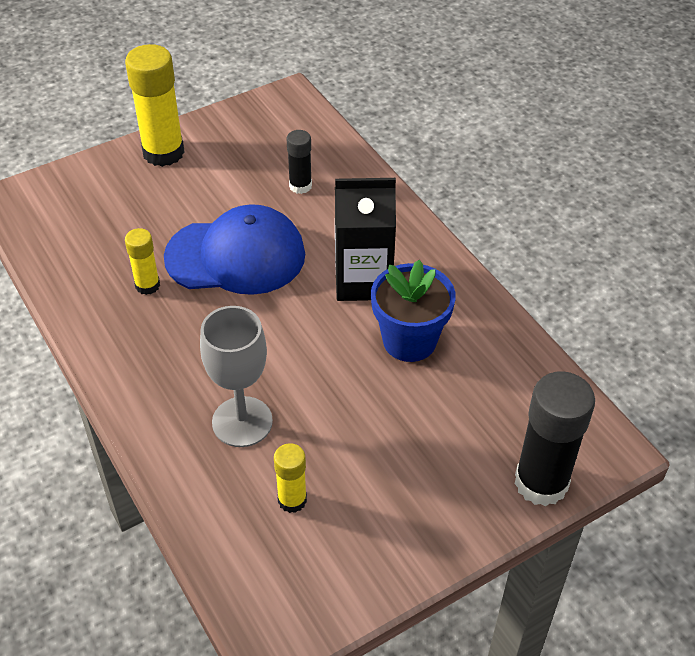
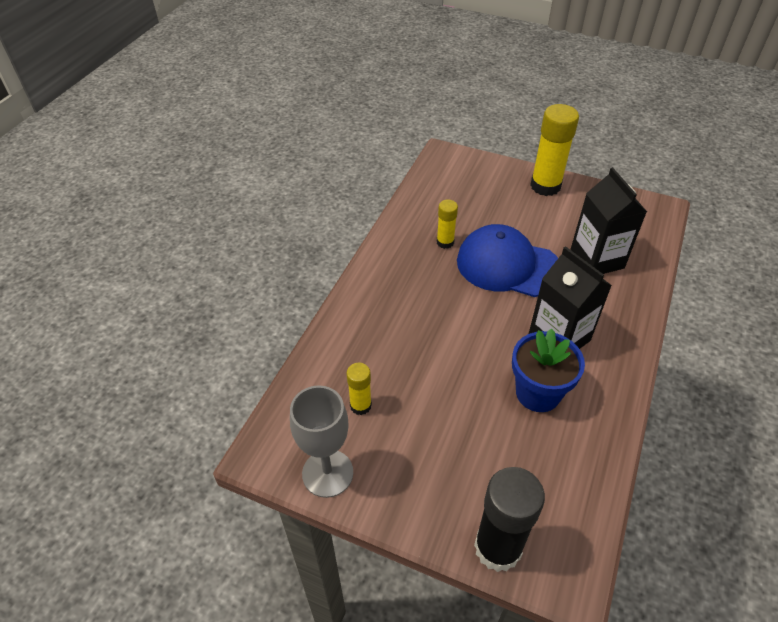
camera: 55 degrees right, 0 degrees up
(236, 256) = (508, 265): blue cap -> blue cap turned 150 degrees clockwise
(242, 422) = (393, 345): grey goblet -> grey goblet (327, 473)
(300, 186) = (596, 259): black glue stick -> black carton

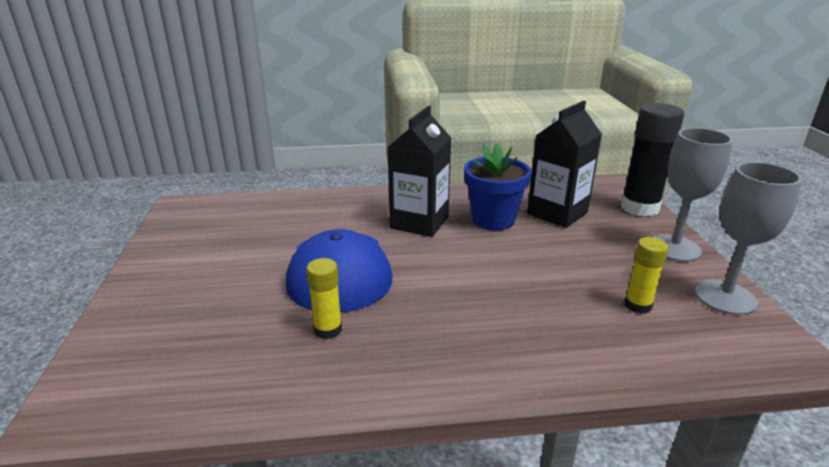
camera: 120 degrees left, 20 degrees down
(408, 504) = (674, 248): none -> grey goblet
(545, 186) = (155, 279): yellow glue stick -> none
(596, 259) = (290, 223): black carton -> black carton (557, 213)

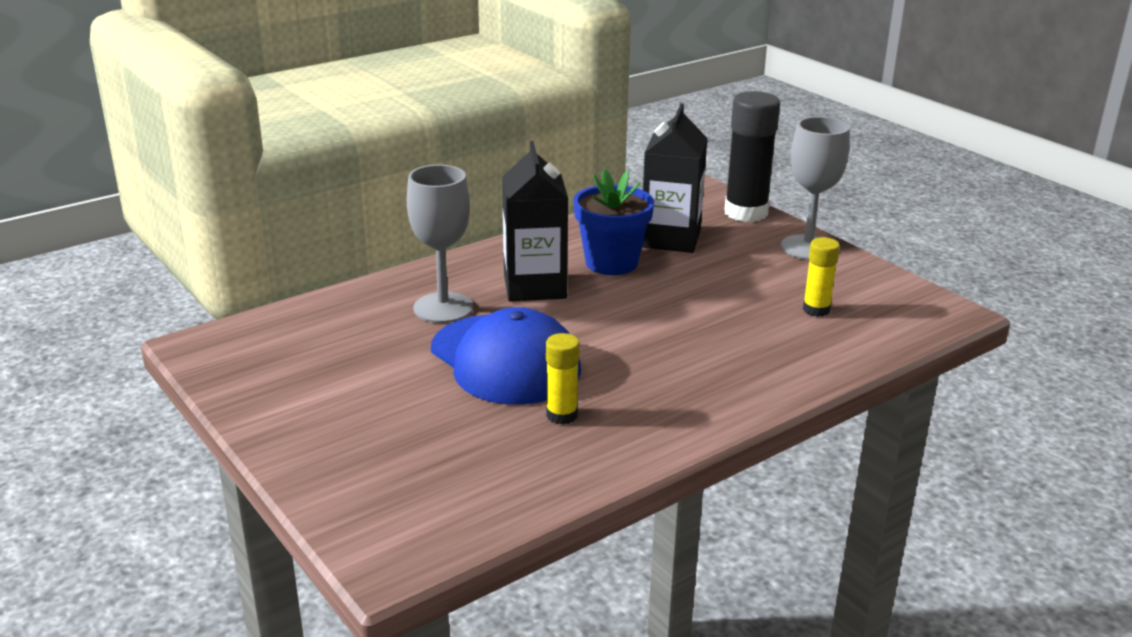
camera: 30 degrees left, 0 degrees up
(725, 297) = (879, 282): grey goblet -> grey goblet (443, 308)

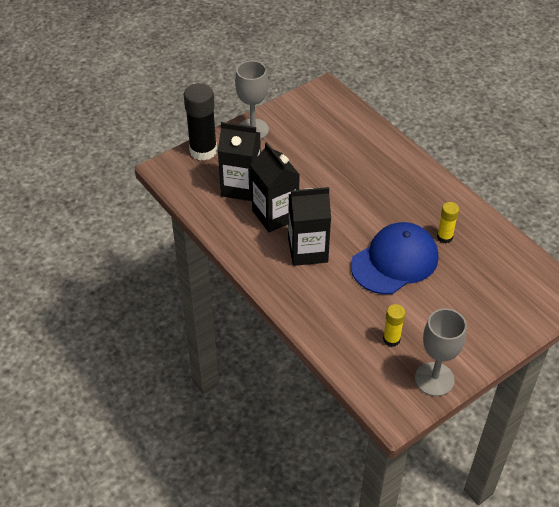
camera: 90 degrees left, 20 degrees up
(443, 308) = (338, 293): grey goblet -> grey goblet (434, 379)
(611, 263) = (275, 215): blue flower pot -> black carton
(816, 310) = (327, 135): yellow glue stick -> yellow glue stick (391, 339)

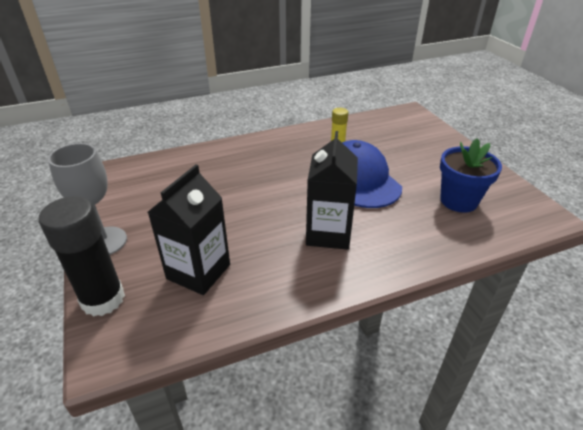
camera: 75 degrees left, 10 degrees down
(275, 215) = (262, 249): black carton -> none
(391, 339) = (458, 201): yellow glue stick -> blue flower pot
(434, 379) = (504, 186): grey goblet -> none

